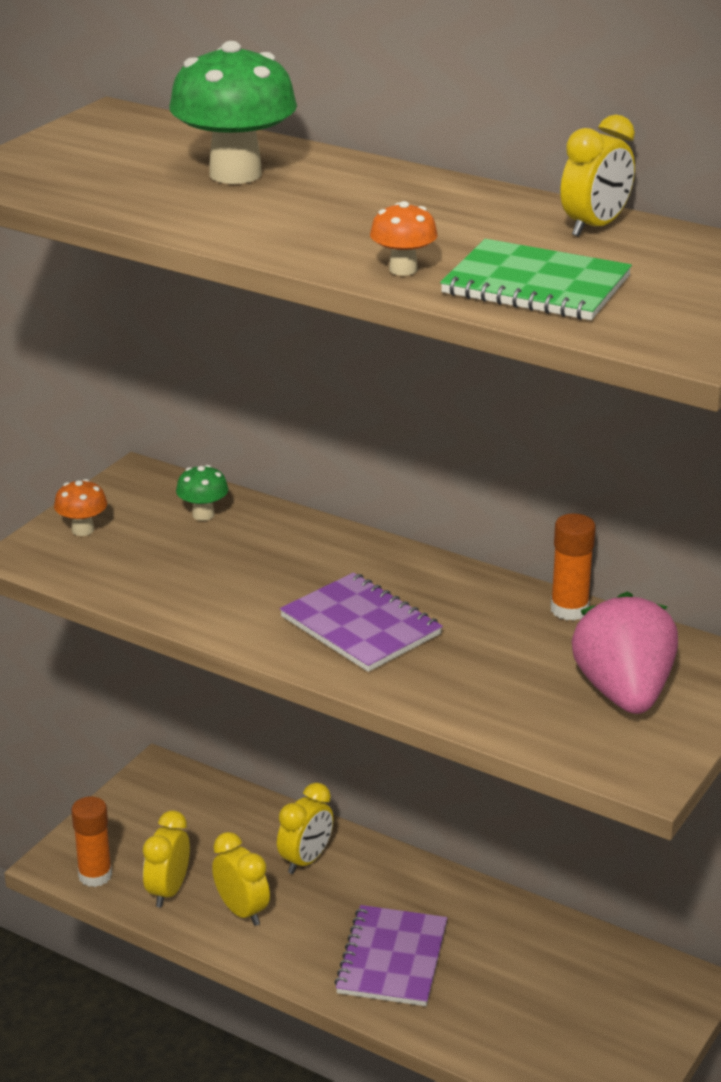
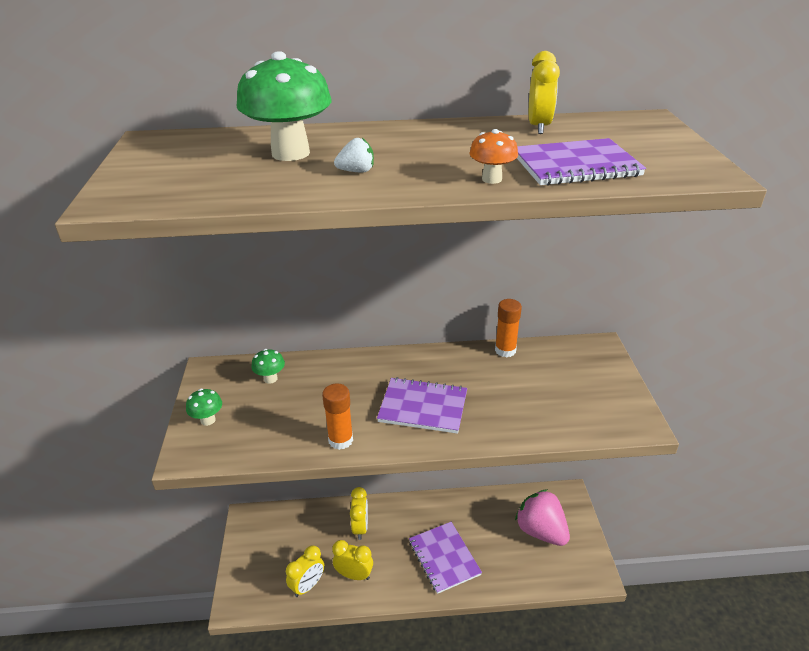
camera: 35 degrees left, 5 degrees up
(82, 530) = (208, 420): orange mushroom -> green mushroom
(95, 875) = (261, 600): orange glue stick -> orange glue stick (340, 440)
(168, 891) = (308, 586): yellow clock -> yellow clock turned 120 degrees counterclockwise
(271, 216) = (356, 171): none -> white strawberry
(536, 285) = (575, 165): green notebook -> purple notebook
(624, 693) = (578, 383): pink strawberry -> pink strawberry (541, 531)

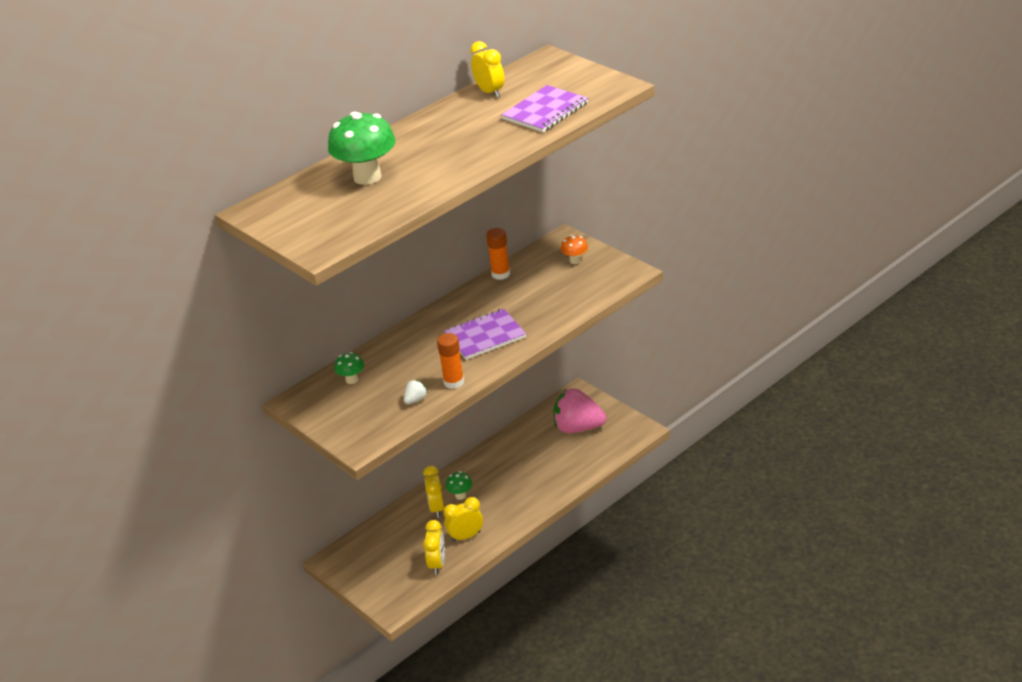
camera: 35 degrees left, 0 degrees up
(208, 420) = (343, 424): green mushroom -> green mushroom (460, 495)
(356, 171) = (429, 169): white strawberry -> white strawberry (415, 400)
(360, 527) = (436, 508): yellow clock -> yellow clock turned 150 degrees counterclockwise
(444, 558) = (523, 486): purple notebook -> none
(491, 179) = (512, 140): orange mushroom -> orange mushroom (575, 261)

